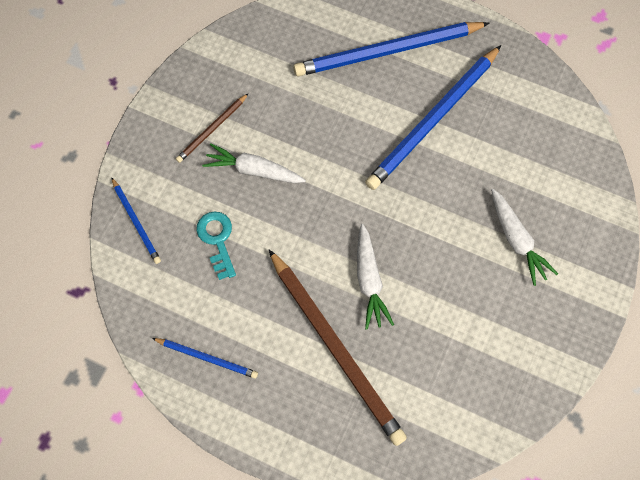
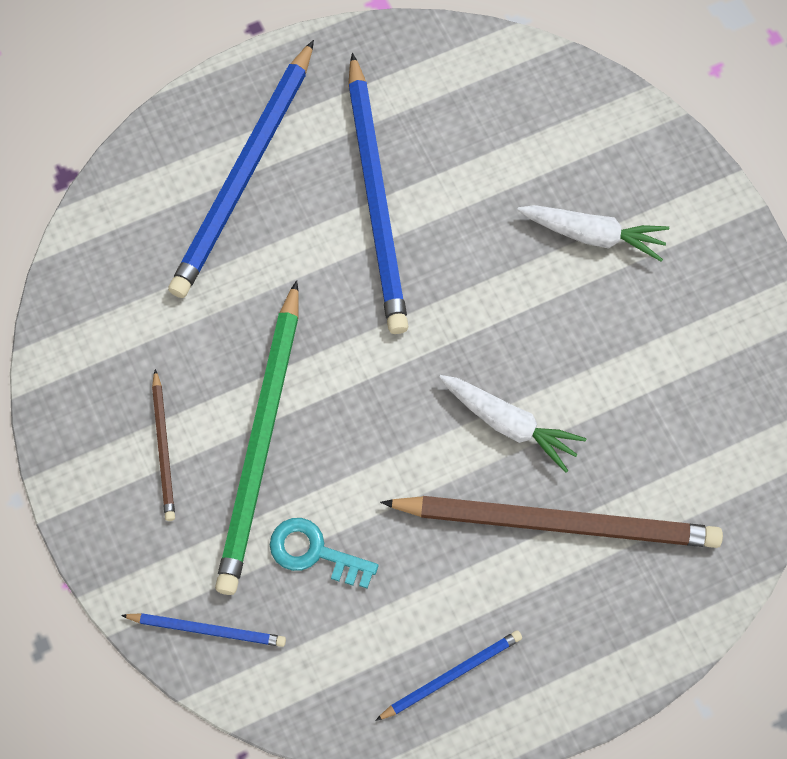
camera: 50 degrees left, 0 degrees up
(253, 170) = (261, 442): white carrot -> green pencil

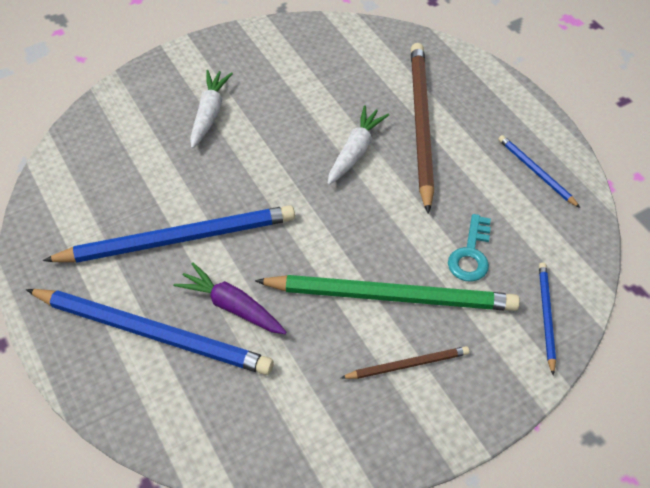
camera: 95 degrees left, 15 degrees down
(270, 258) = (232, 306): none -> purple carrot

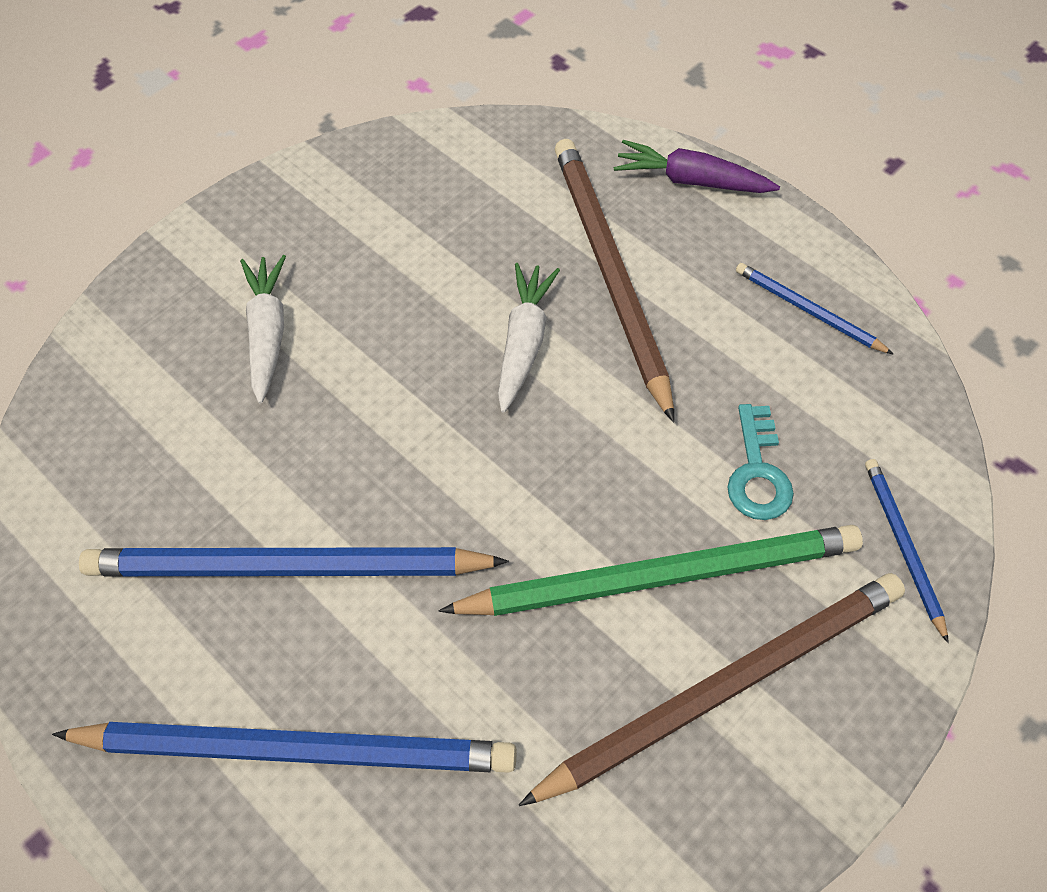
camera: 15 degrees left, 5 degrees up
(178, 239) = (286, 568): blue pencil -> blue pencil turned 150 degrees counterclockwise
(232, 306) = (414, 664): purple carrot -> purple carrot (691, 180)
(408, 364) = (725, 687): brown pencil -> brown pencil, size x2.08

